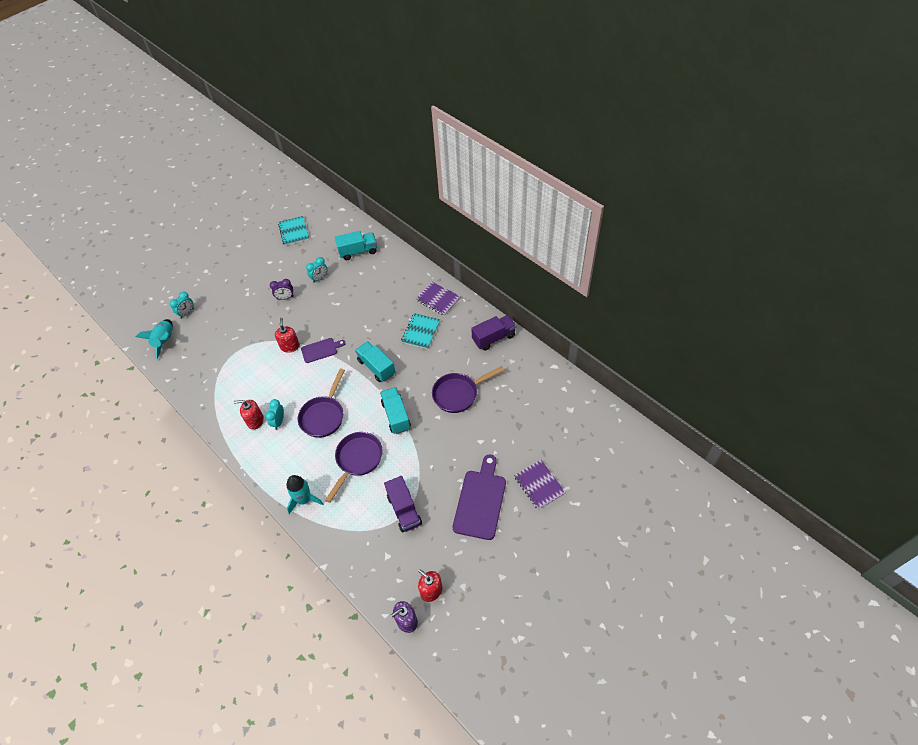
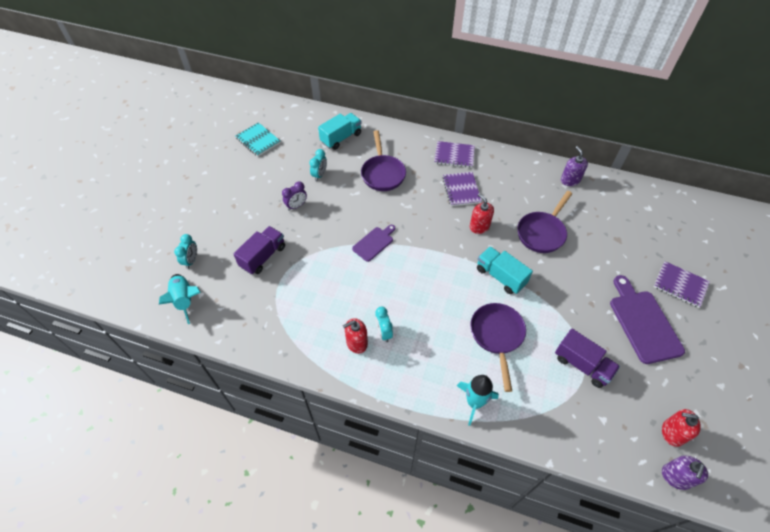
camera: 30 degrees left, 0 degrees up
(290, 346) = (338, 251): red soap dispenser -> red soap dispenser (479, 226)
(324, 416) = (428, 307): purple pan -> purple pan (382, 173)
(376, 367) = (444, 238): turquoise truck -> none
(421, 332) = (461, 190): turquoise notebook -> purple notebook
(494, 338) = (532, 171): purple truck -> purple truck (263, 257)
(520, 358) = (570, 180): none -> purple soap dispenser

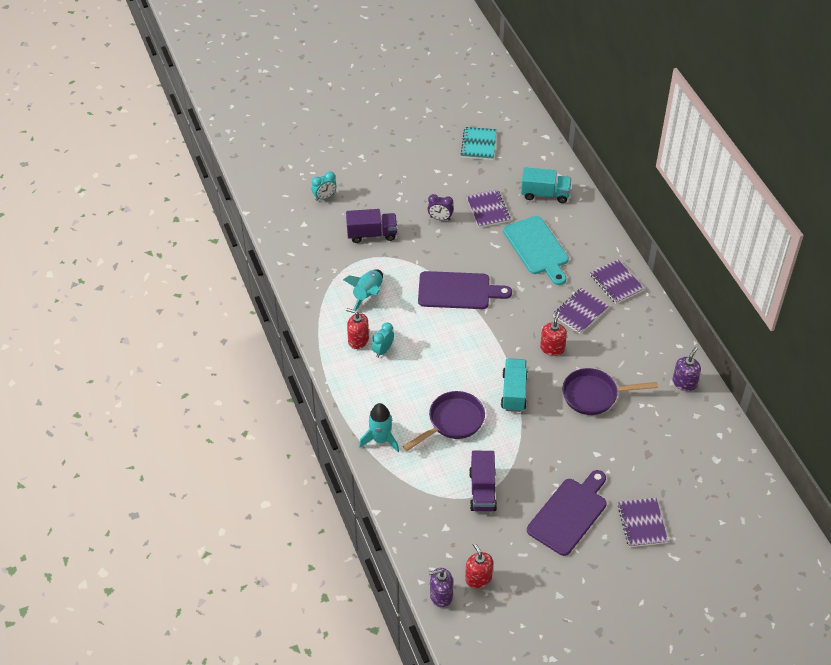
camera: 50 degrees right, 5 degrees down
(185, 300) = (290, 219): turquoise rocket -> turquoise rocket (368, 294)
(319, 175) = (488, 209): turquoise clock -> purple notebook
(374, 243) = (458, 291): purple cutting board -> purple cutting board, size x1.75
(382, 173) = (537, 248): purple pan -> turquoise cutting board

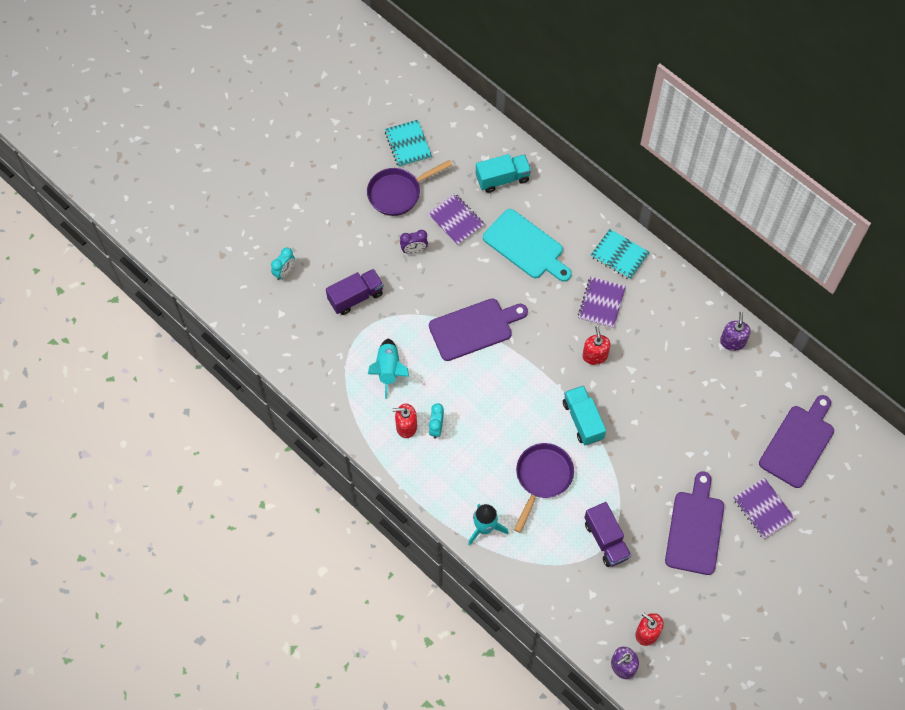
camera: 25 degrees left, 15 degrees up
(594, 395) = (658, 391): purple pan -> purple pan (398, 193)
(616, 283) = (619, 255): purple notebook -> turquoise notebook
(704, 484) = (798, 443): none -> purple cutting board

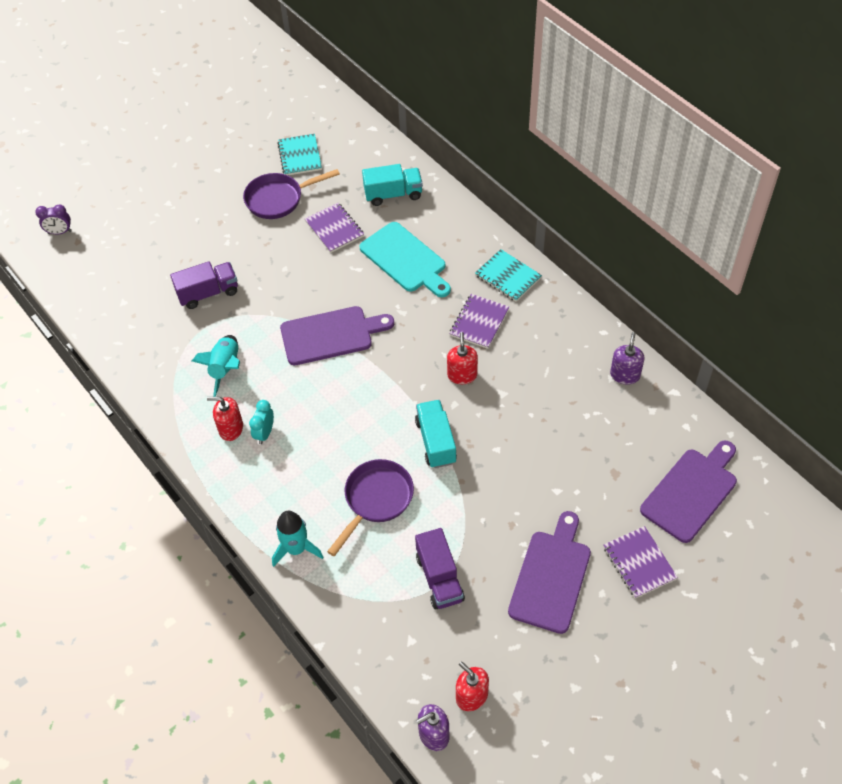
camera: 10 degrees right, 10 degrees down
(284, 272) = (138, 263): turquoise clock -> none
(414, 250) = (282, 253): purple clock -> purple clock (59, 232)

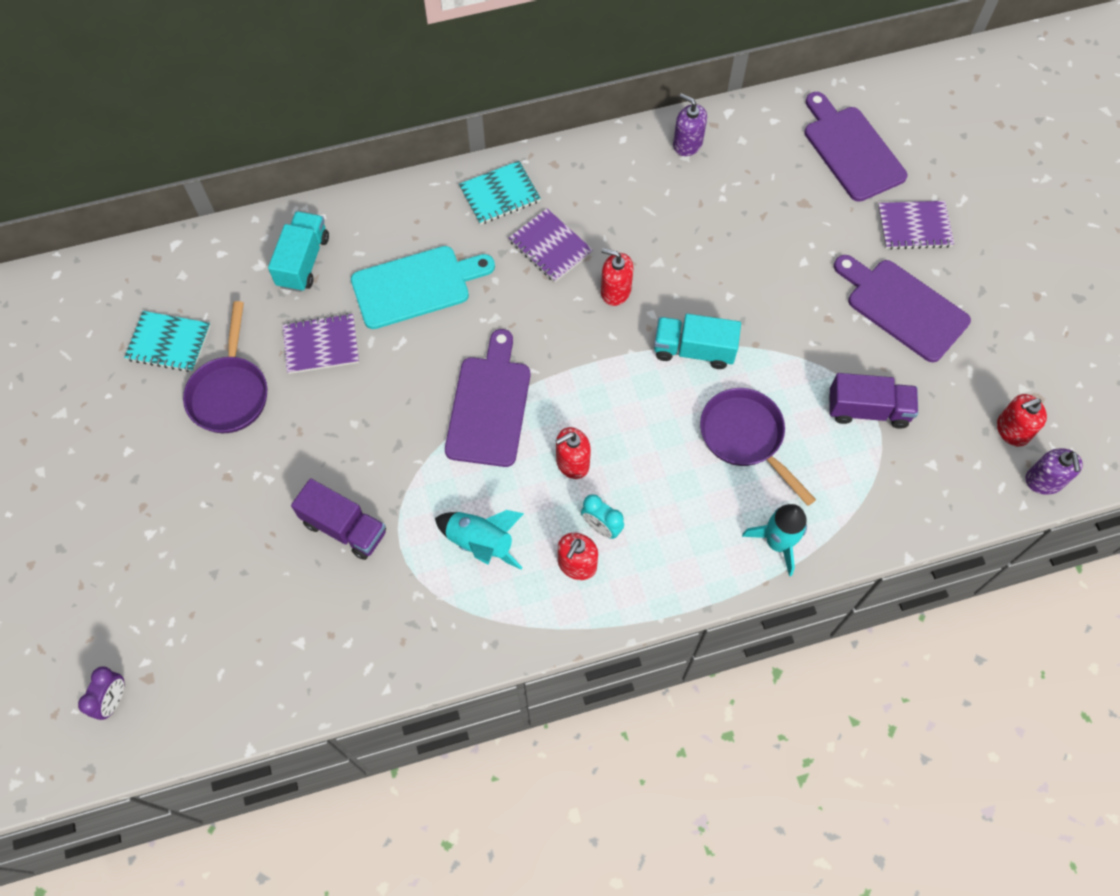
camera: 70 degrees left, 10 degrees up
(208, 293) = (344, 528): purple truck -> purple truck turned 120 degrees clockwise
(307, 398) = (572, 463): none -> red soap dispenser

